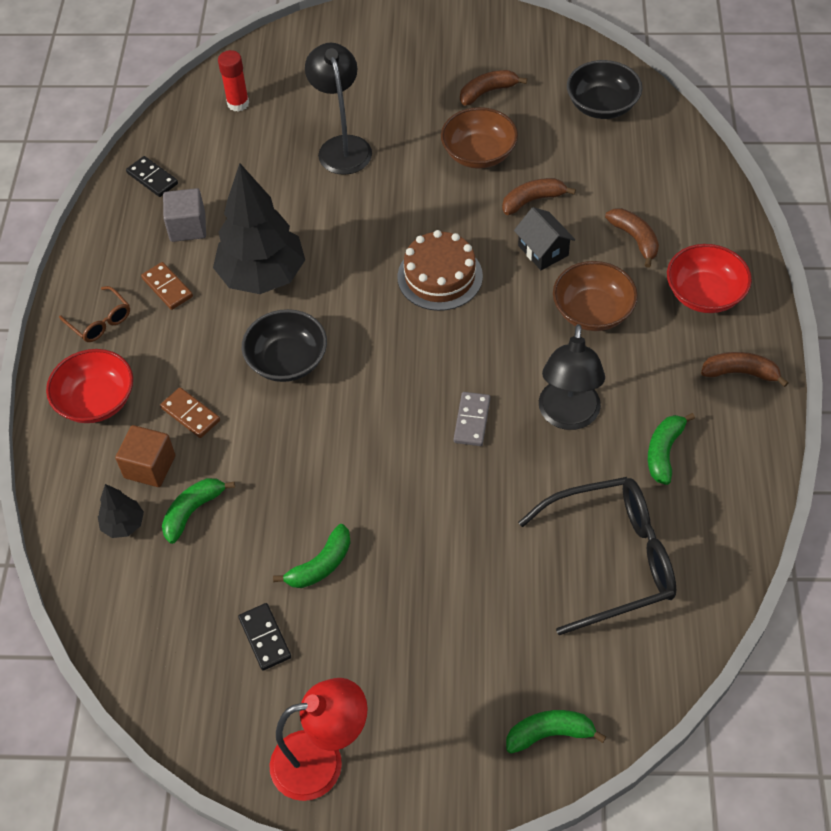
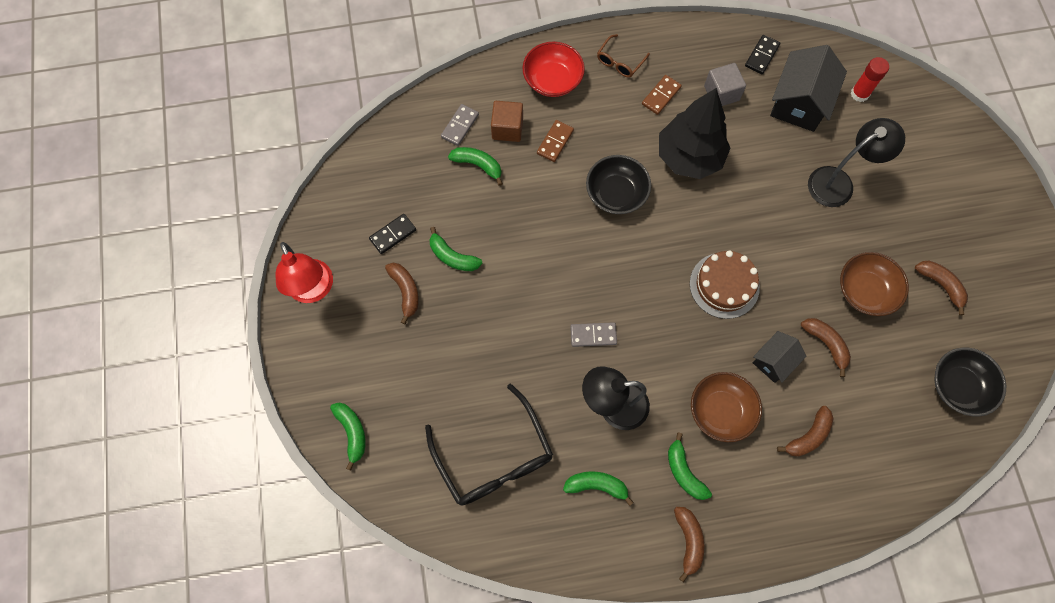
camera: 75 degrees right, 15 degrees up
(124, 524) = (460, 126): black tree -> grey domino
(229, 158) = (799, 103): none -> black house
(356, 633) = (405, 291): none -> brown banana
(659, 361) = (684, 472): none -> green banana
(704, 294) = (764, 503): red bowl -> none

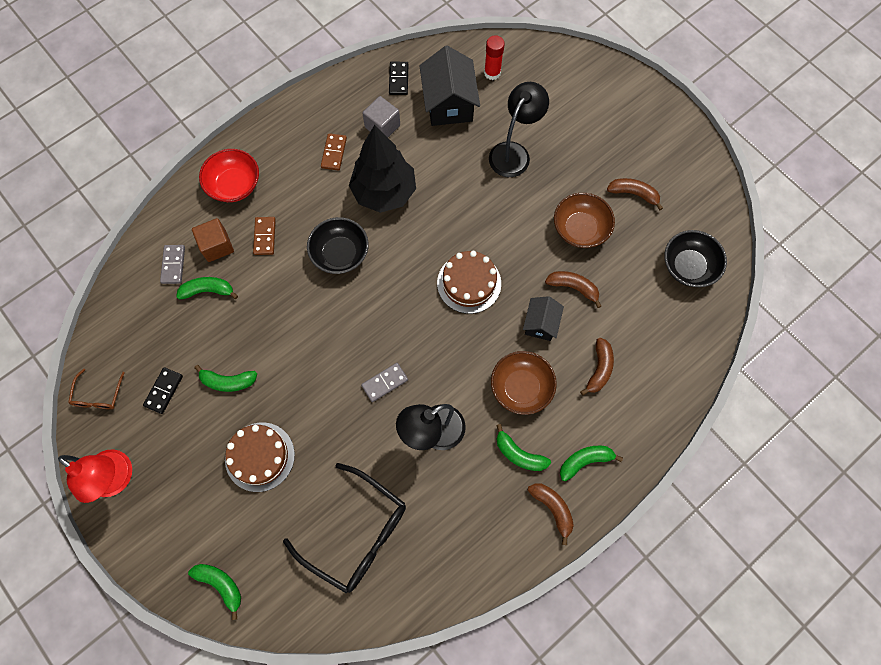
camera: 30 degrees left, 0 degrees up
(405, 291) = (202, 434): brown banana -> none
(445, 339) = (260, 456): none -> brown cake
(596, 485) = (455, 507): green banana -> green banana (585, 461)
(620, 61) = (284, 141): brown glasses -> brown glasses (98, 395)

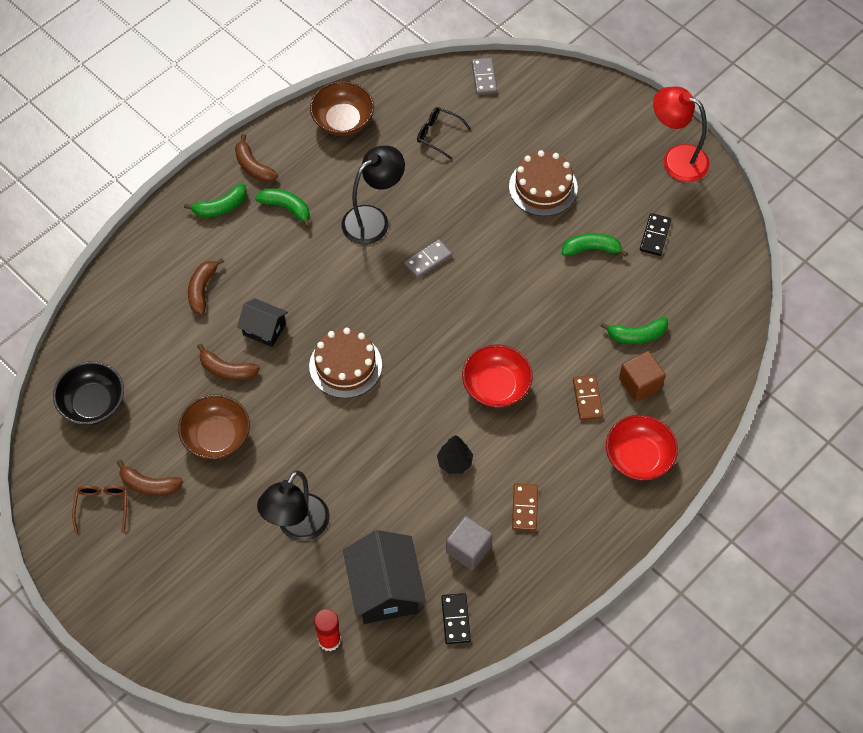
camera: 175 degrees right, 10 degrees down
(98, 395) = (720, 227): brown glasses -> brown glasses (102, 506)
(173, 265) = (683, 359): grey domino -> grey domino (484, 77)
(221, 584) = (555, 89): green banana -> none
(340, 254) = (496, 386): black bowl -> red bowl
(357, 533) = (438, 134): black glasses -> black glasses, size x0.48
(384, 192) = (454, 462): black tree -> black tree, size x0.45
(521, 387) = (285, 266): brown bowl -> brown bowl (343, 120)
(540, 324) = (264, 329): black house -> black house turned 75 degrees counterclockwise

